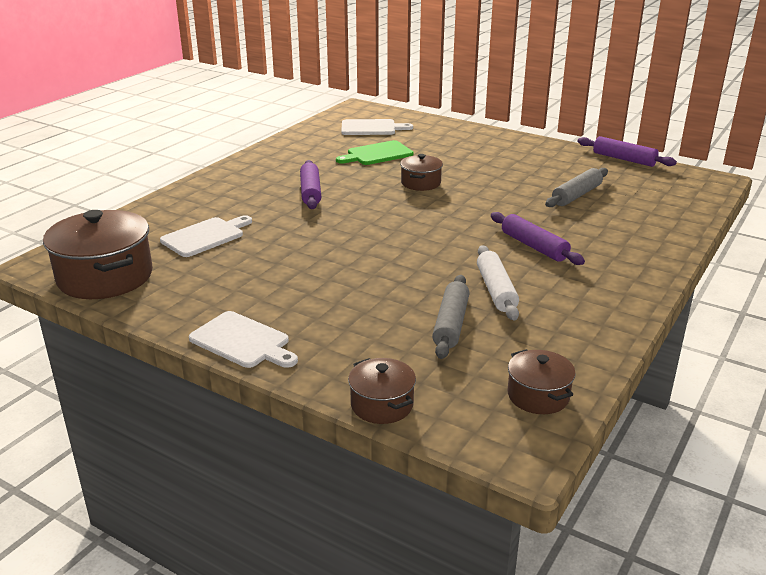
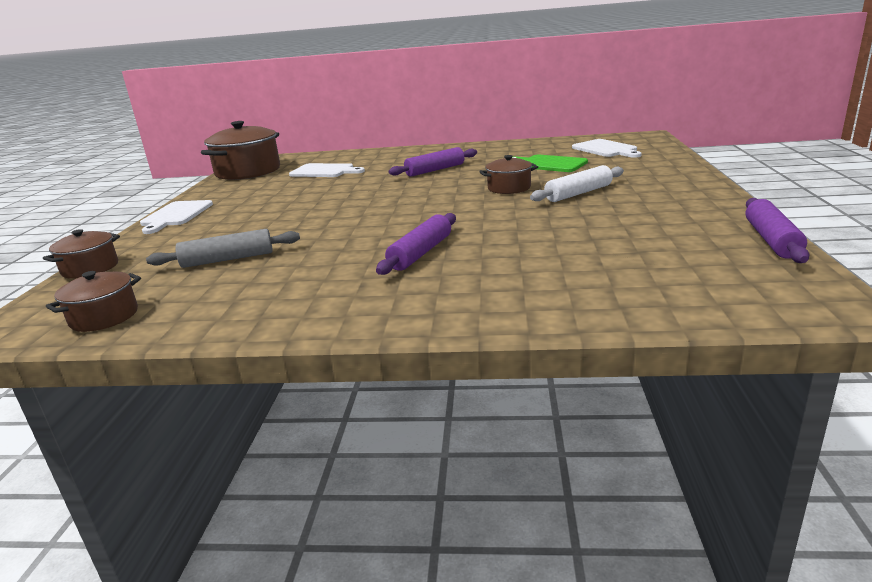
camera: 65 degrees right, 5 degrees down
(496, 290) = (305, 260): white rolling pin -> white rolling pin (578, 193)
(576, 195) = (592, 242): grey rolling pin -> none

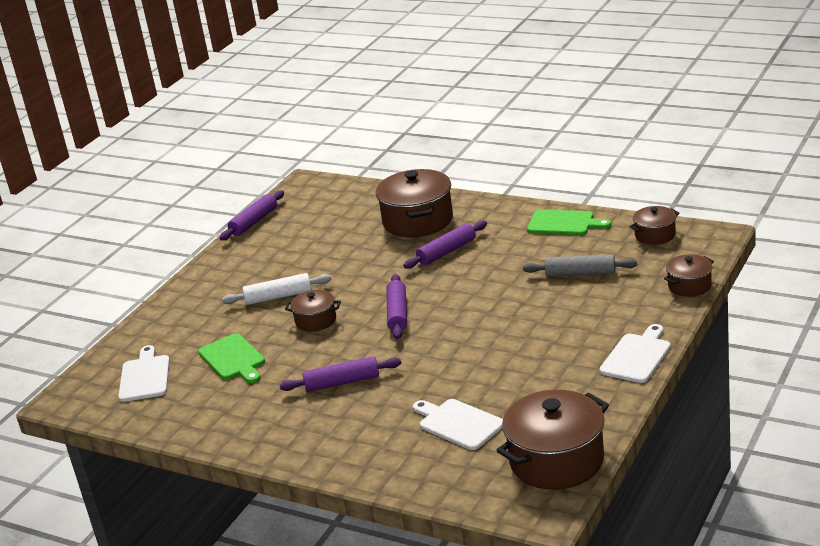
camera: 155 degrees left, 5 degrees up
(254, 312) = (564, 223): none -> green cutting board
(429, 203) = (398, 313): none -> purple rolling pin
(505, 280) = (418, 221): none -> brown pot

